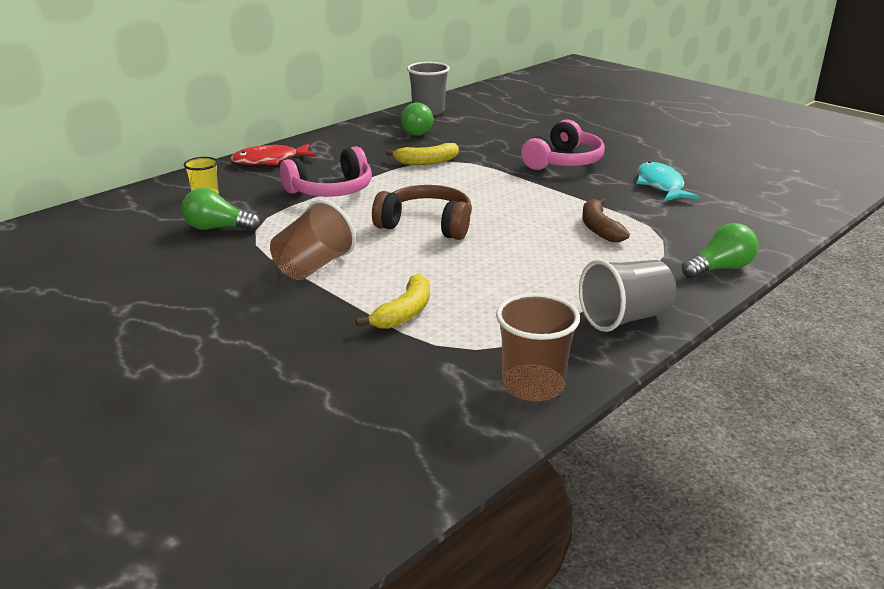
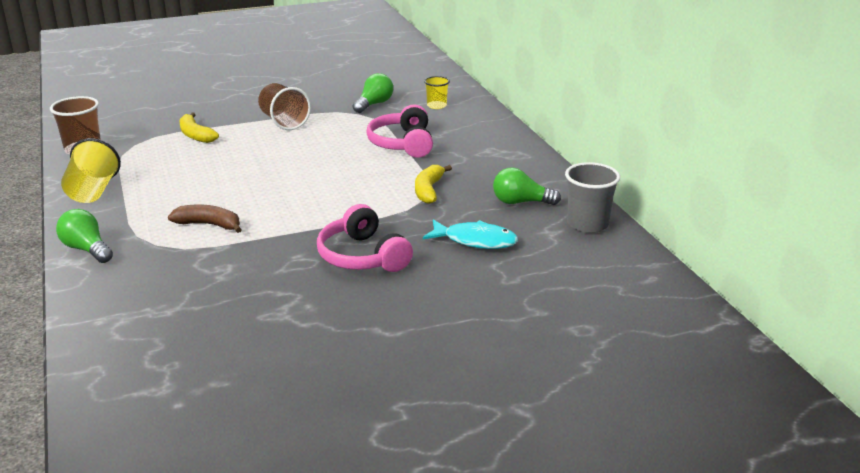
camera: 115 degrees right, 0 degrees up
(269, 161) = (491, 132): red fish -> none
(426, 225) = (299, 163): brown headphones -> none
(625, 318) = (93, 192): grey cup -> yellow cup
(661, 185) = (247, 288): turquoise fish -> turquoise fish (475, 241)
(720, 268) = (87, 249): green light bulb -> green light bulb turned 135 degrees clockwise

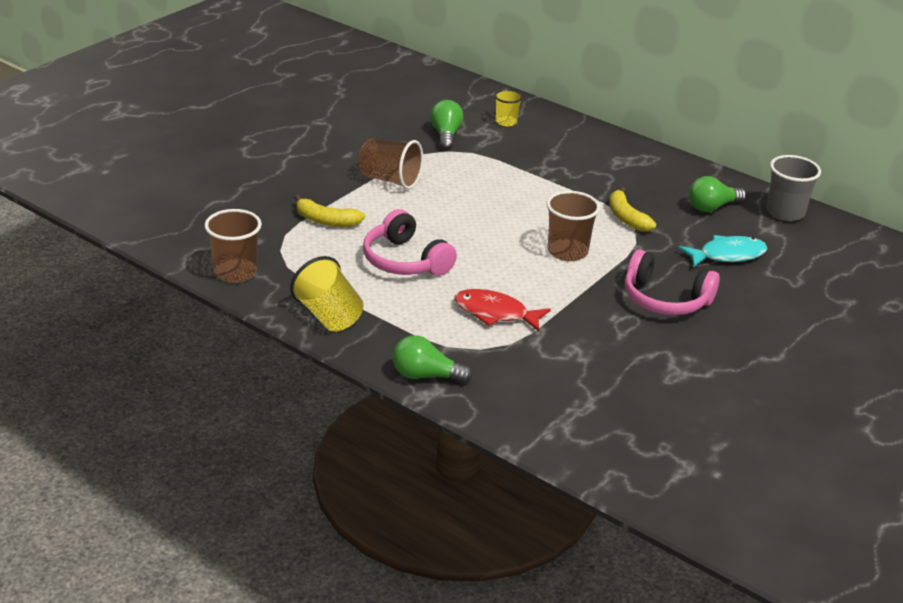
camera: 35 degrees left, 5 degrees up
(209, 225) = (495, 313): brown banana -> red fish
(338, 200) = (567, 251): none -> brown cup
(402, 144) = (536, 174): pink headphones -> pink headphones (405, 261)

